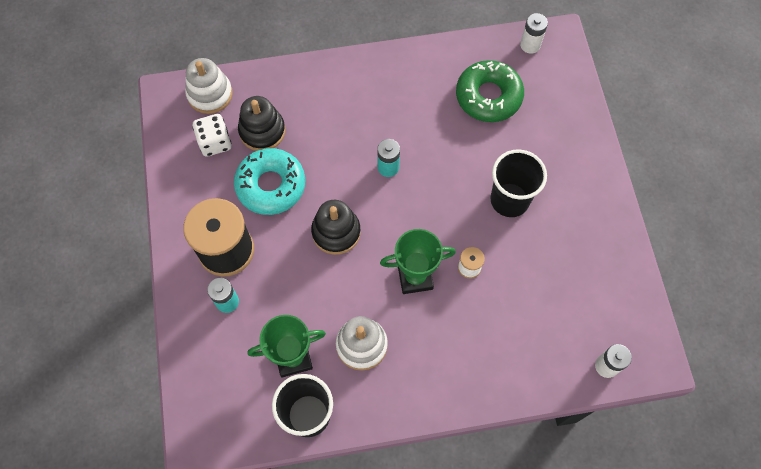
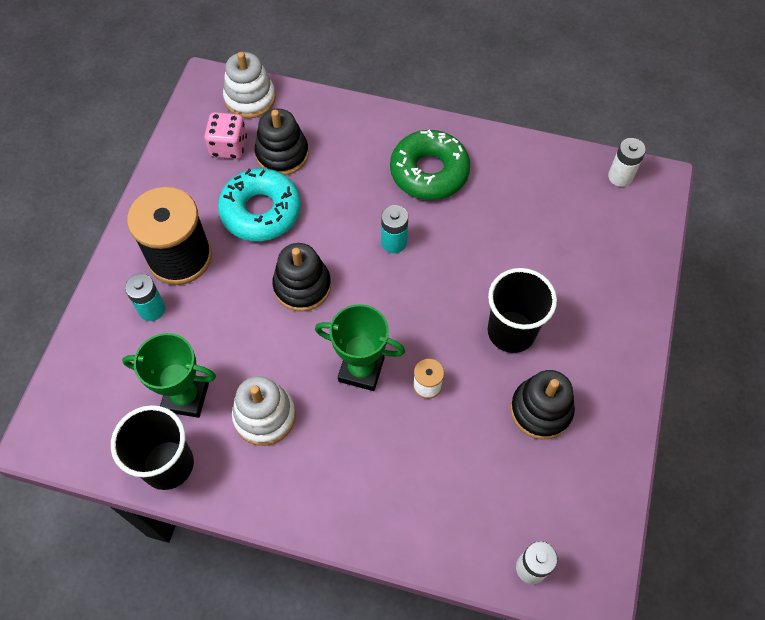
camera: 25 degrees right, 5 degrees down
(215, 142) = (229, 147): white dice -> pink dice
(488, 96) = (544, 212): green donut -> green donut (429, 172)
(559, 249) = (541, 410): none -> black stacking toy

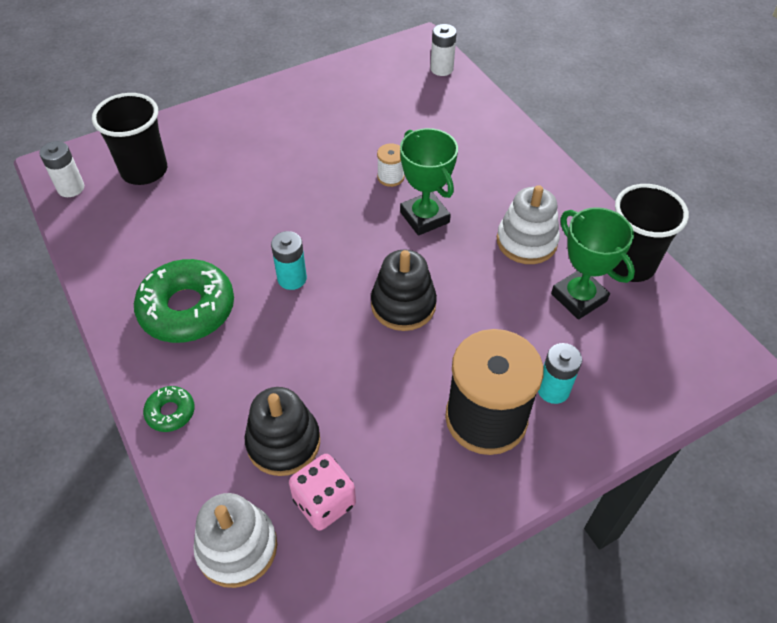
camera: 135 degrees left, 10 degrees down
(261, 211) = (367, 399): turquoise donut -> none
(360, 119) = (170, 412): none -> green donut
(511, 332) = (295, 163): black cup -> black cup (144, 171)
(541, 410) = (338, 117): black stacking toy -> none

